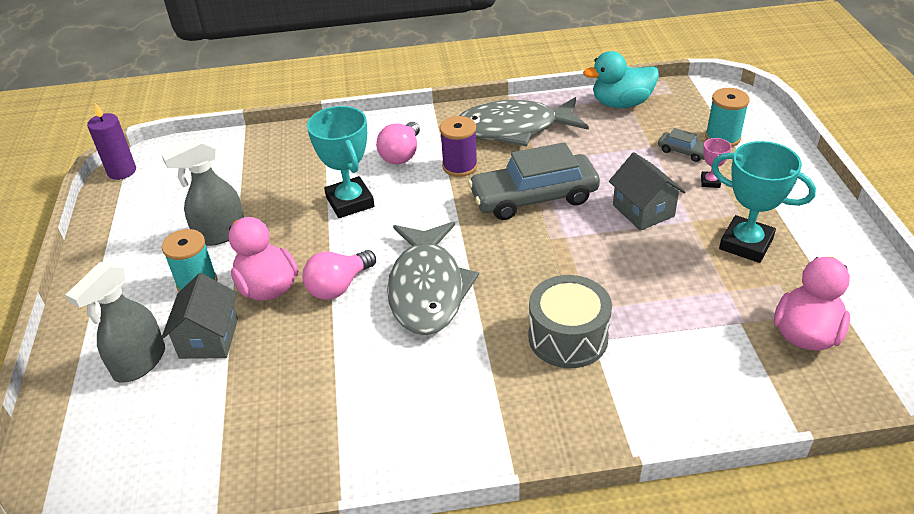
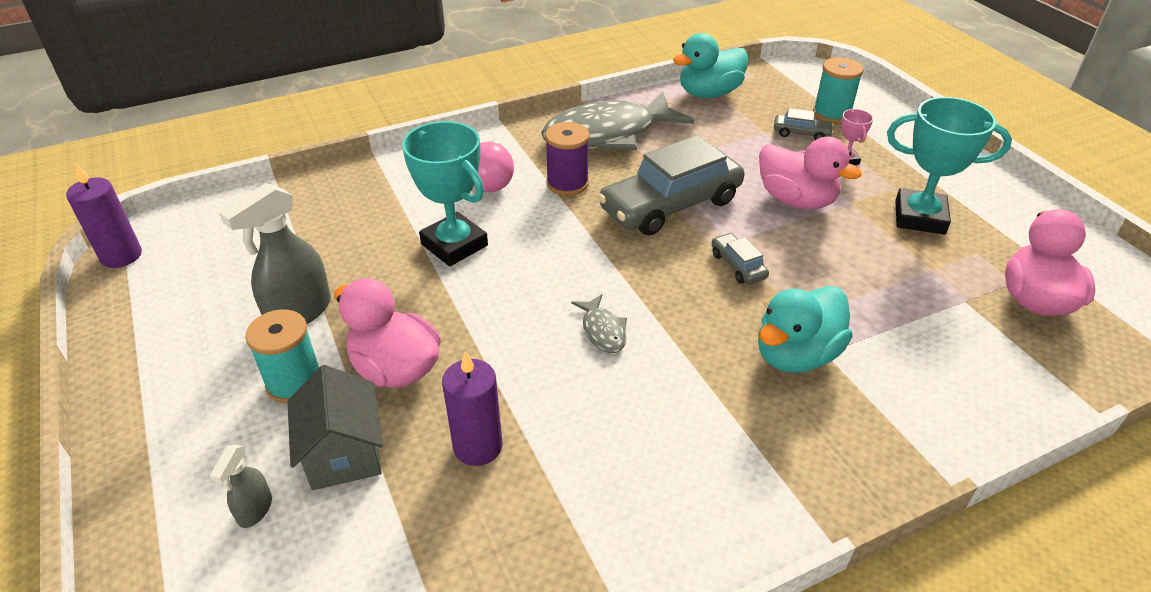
camera: 20 degrees left, 0 degrees up
(139, 363) = (255, 510): grey spray bottle -> grey spray bottle, size x0.51
(298, 353) = (478, 446): none -> purple candle
(338, 286) = (490, 349): pink light bulb -> none
(427, 289) = (602, 331): grey fish -> grey fish, size x0.41
(561, 257) = (738, 265): none -> grey car
(568, 337) = (796, 355): grey drum -> turquoise duck
(643, 211) = (796, 200): grey house -> pink duck

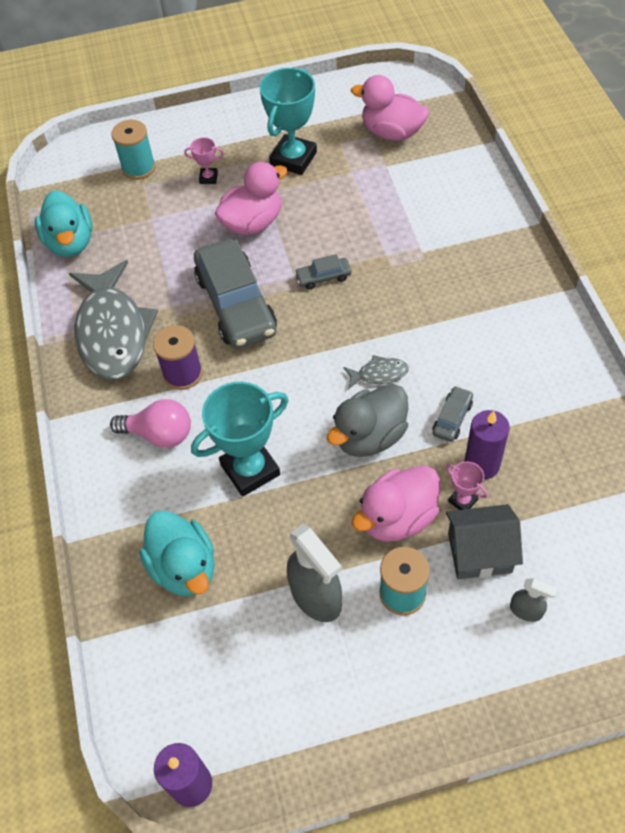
camera: 75 degrees left, 15 degrees up
(421, 430) = (463, 500): none -> pink trophy
(508, 332) = (370, 436): none -> grey duck
(796, 355) = (422, 267): turquoise duck -> turquoise duck (184, 567)
(801, 133) = (161, 195): grey car -> grey car (452, 418)

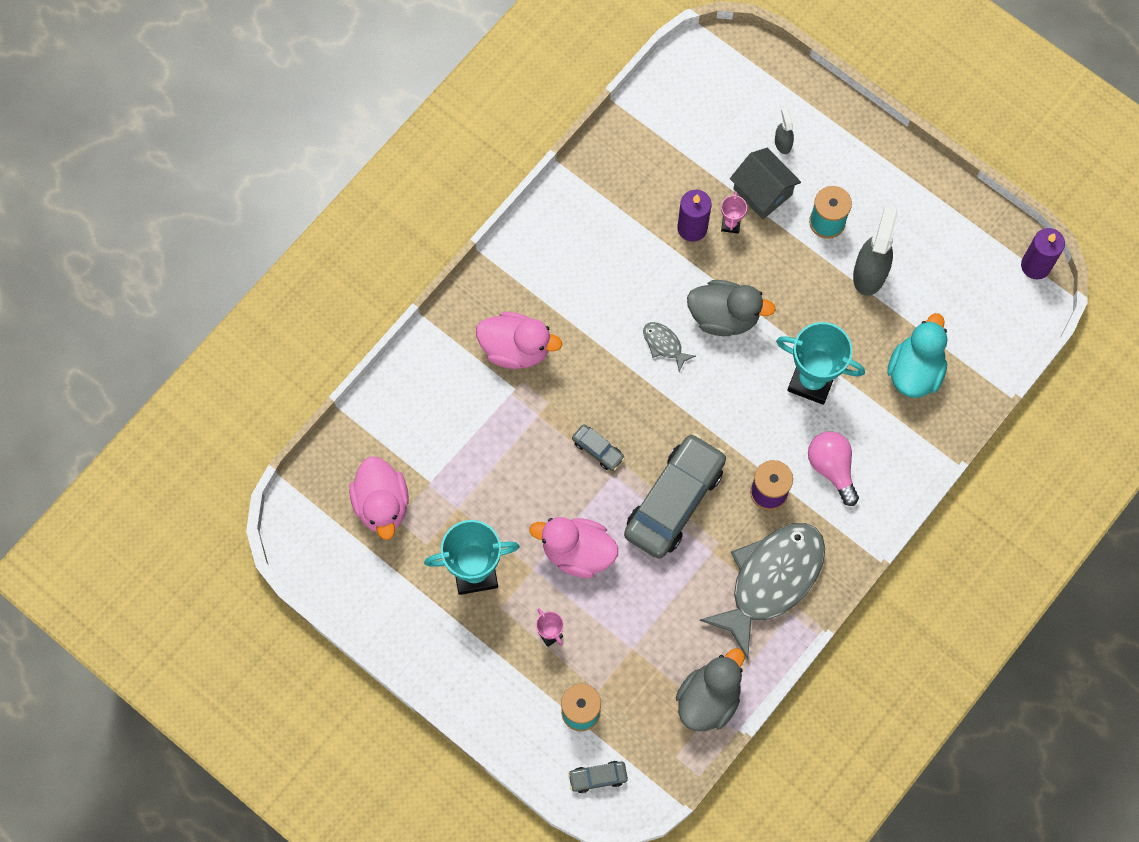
camera: 130 degrees left, 15 degrees up
(70, 243) = (708, 699): turquoise duck -> grey duck
(397, 518) = (775, 258): pink duck -> pink duck (516, 349)
(452, 418) = (667, 269): grey car -> grey car (598, 777)

